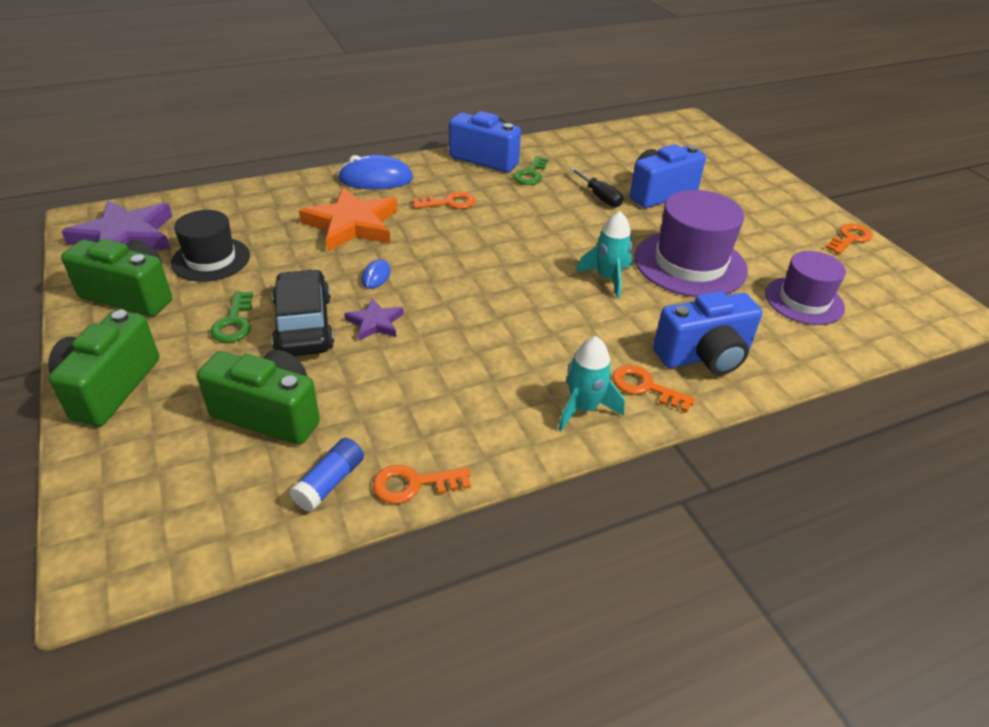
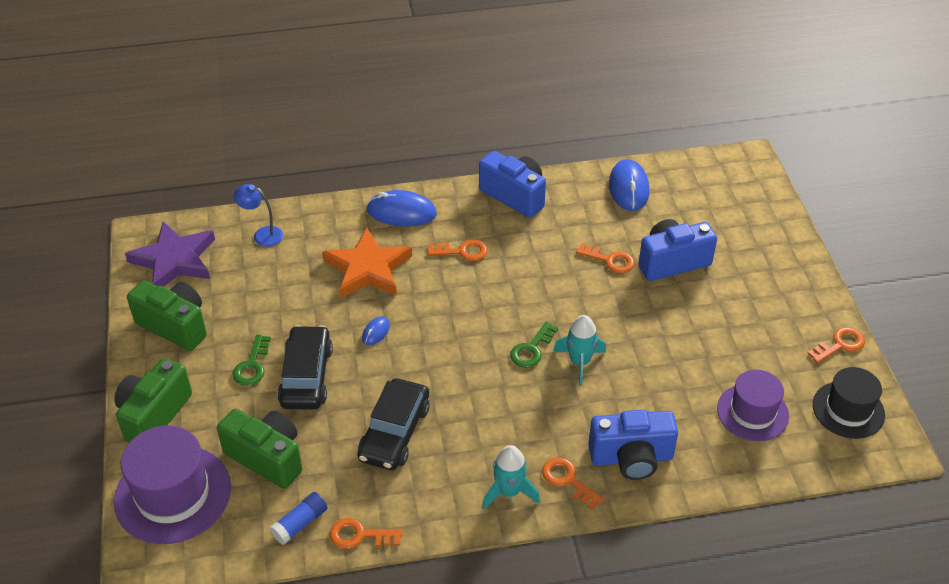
camera: 15 degrees right, 5 degrees up
(211, 259) = (241, 294): black hat -> black hat (848, 410)
(227, 208) = (262, 235): none -> blue lamp
(375, 323) = (364, 382): purple star -> none
(426, 367) = (394, 432): none -> black car
(530, 174) = (552, 222): green key -> green key (531, 349)
(592, 146) = (628, 188): none -> blue mouse
(599, 197) = (610, 260): black screwdriver -> orange key
(690, 264) = (664, 355): purple hat -> purple hat (173, 494)

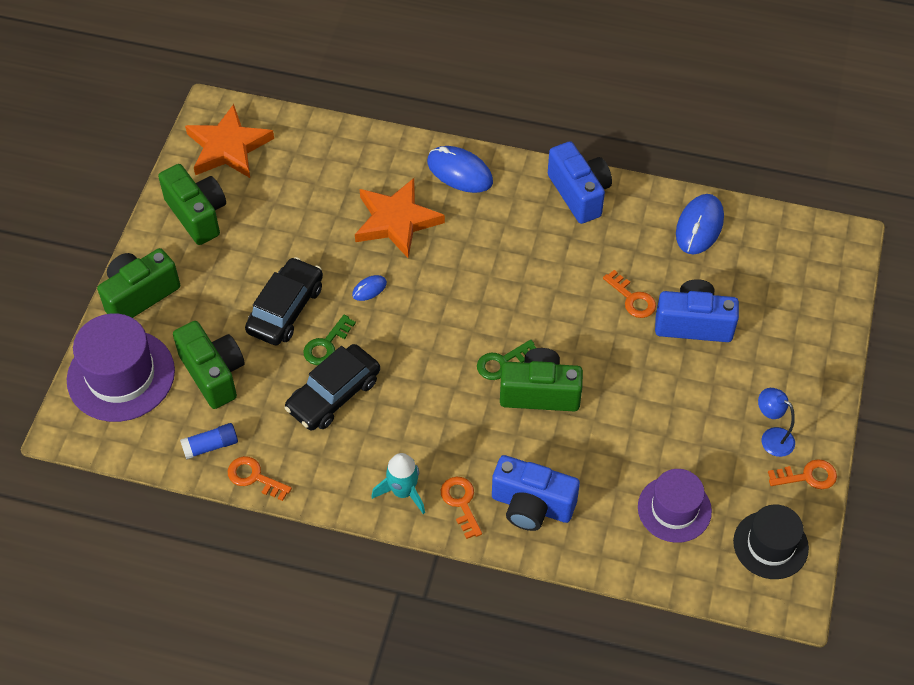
camera: 25 degrees right, 10 degrees up
(174, 260) = (228, 147): purple star -> orange star
(252, 365) = (244, 280): green key -> green key (326, 345)
(262, 235) = (318, 149): blue lamp -> blue lamp (771, 437)
(462, 251) = (494, 236): orange key -> none
(579, 362) = (540, 393): turquoise rocket -> green camera

